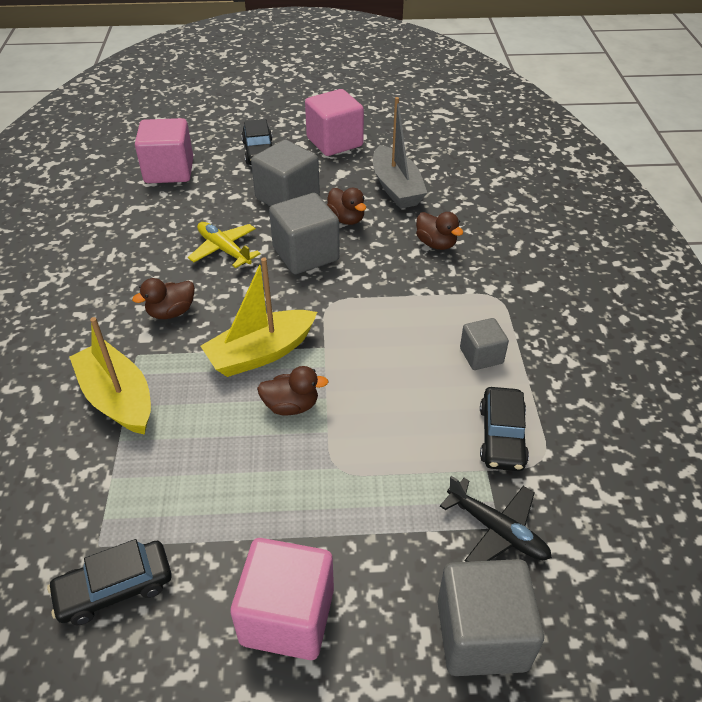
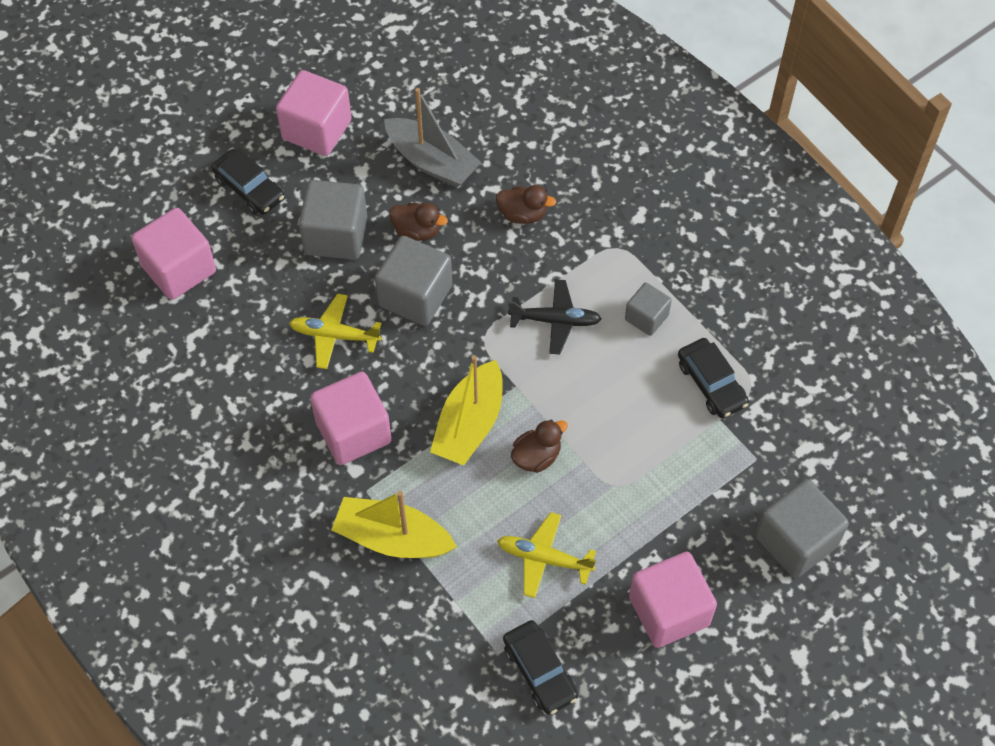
camera: 35 degrees left, 15 degrees up
(115, 588) = (539, 671): black car -> black car turned 60 degrees counterclockwise
(171, 312) = (353, 432): brown duck -> pink cube
(218, 489) = (544, 558): none -> yellow plane
(497, 530) = (758, 462): black plane -> black plane (555, 321)

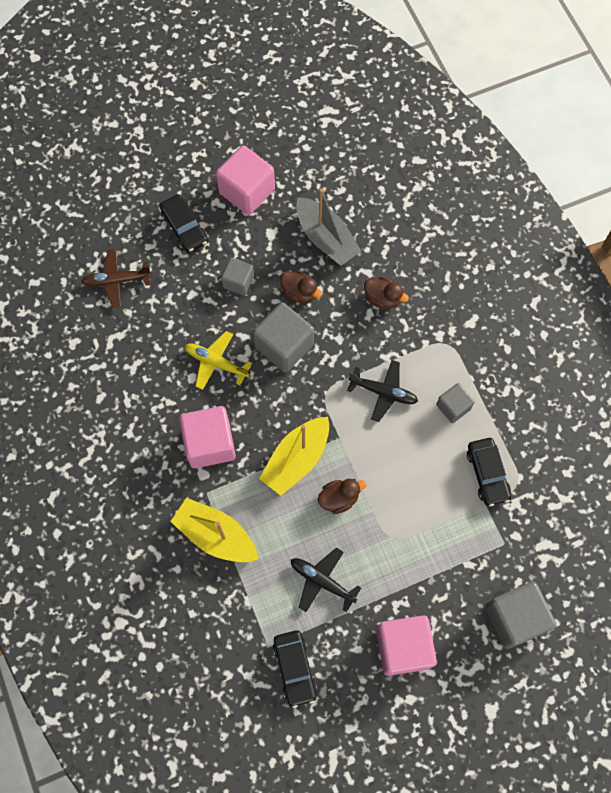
camera: 15 degrees right, 10 degrees up
(179, 269) = (116, 280): pink cube -> brown plane
(336, 235) = (238, 282): grey cube -> grey cube, size x0.58
(544, 558) = (322, 581): yellow plane -> black plane

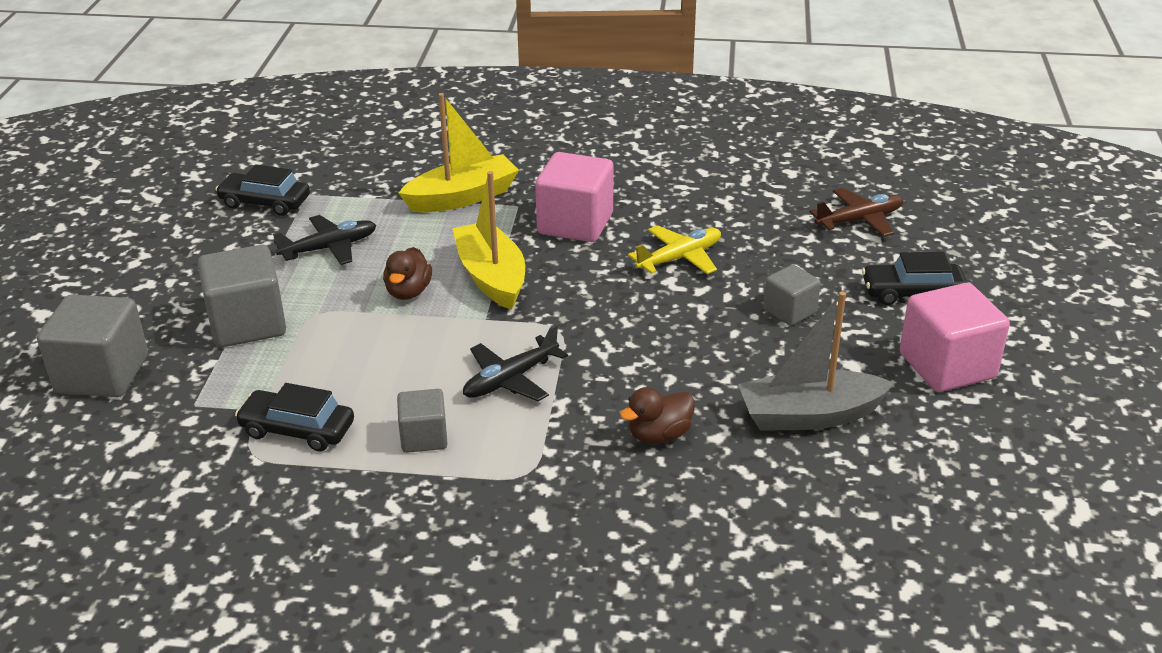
camera: 120 degrees right, 35 degrees down
(116, 280) = (859, 220): brown plane -> brown plane turned 45 degrees clockwise
(284, 345) = (658, 318): grey cube -> grey cube (247, 324)
(299, 293) = (731, 358): brown duck -> none
(403, 647) = (189, 277): pink cube -> none

